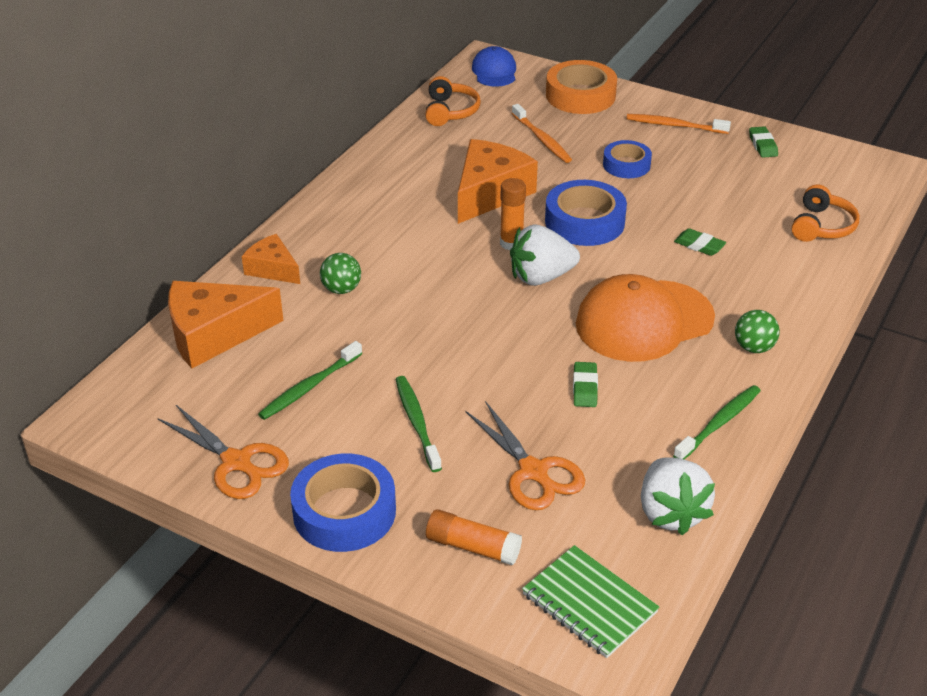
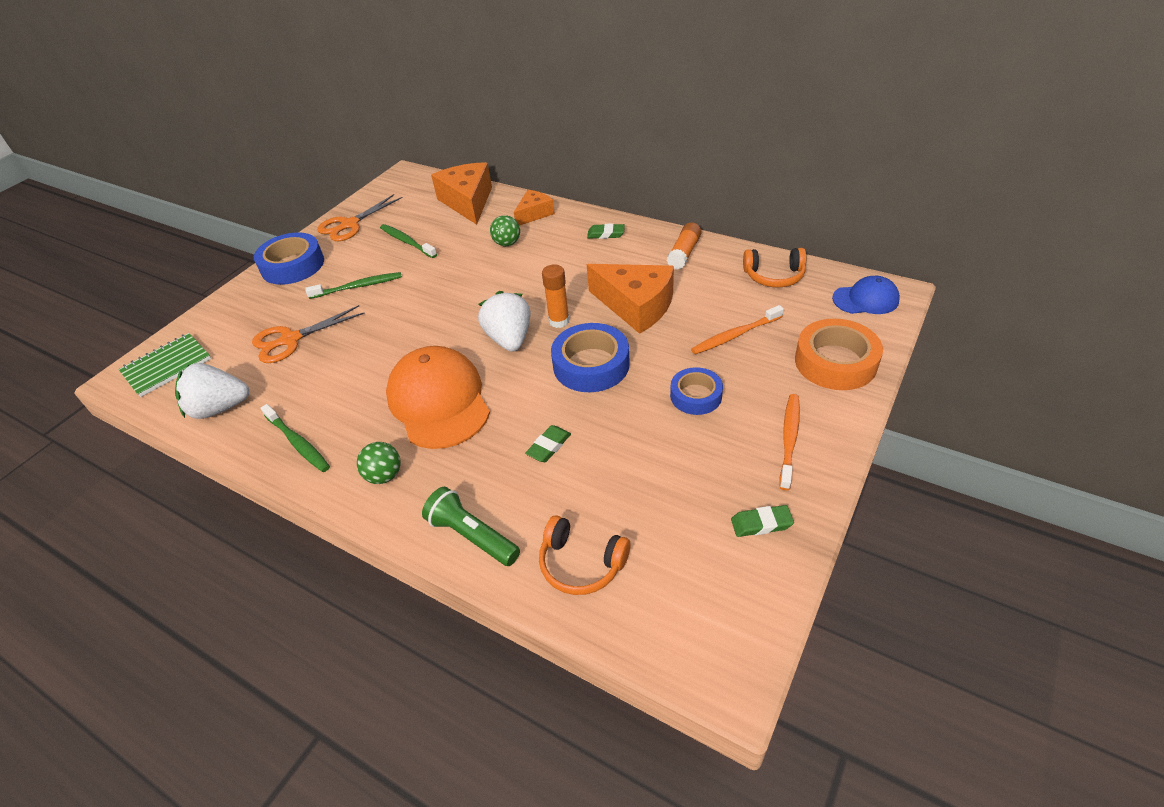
camera: 95 degrees right, 5 degrees up
(472, 547) = (239, 316): orange glue stick -> orange glue stick (684, 253)
(585, 388) = (366, 365): green eraser -> green eraser (606, 234)
(811, 284) = (472, 536): none -> green flashlight

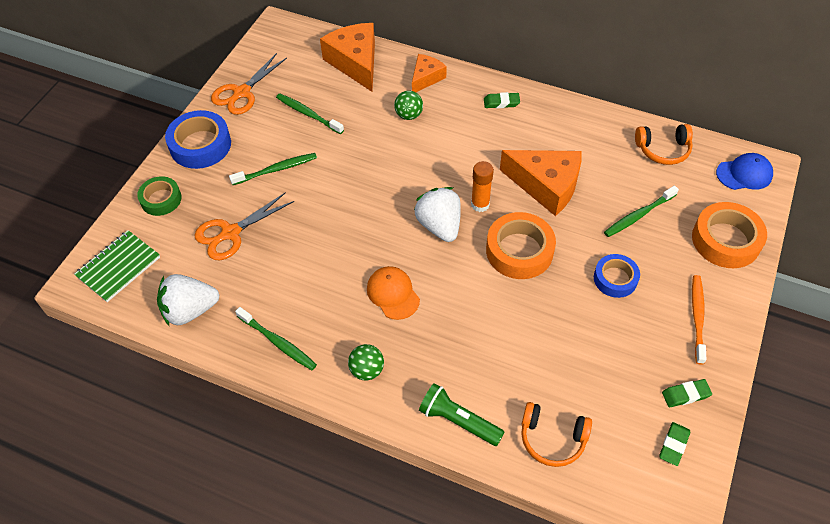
camera: 10 degrees left, 10 degrees up
(235, 309) = (161, 199): none -> green tape
(439, 401) = (393, 294): orange cap -> orange cap, size x0.54
(549, 446) = (501, 334): green eraser -> green eraser (673, 445)
(591, 365) = (519, 251): blue tape -> orange tape
(684, 253) = (578, 125): orange glue stick -> none
(734, 335) = (638, 215): orange toothbrush -> green toothbrush

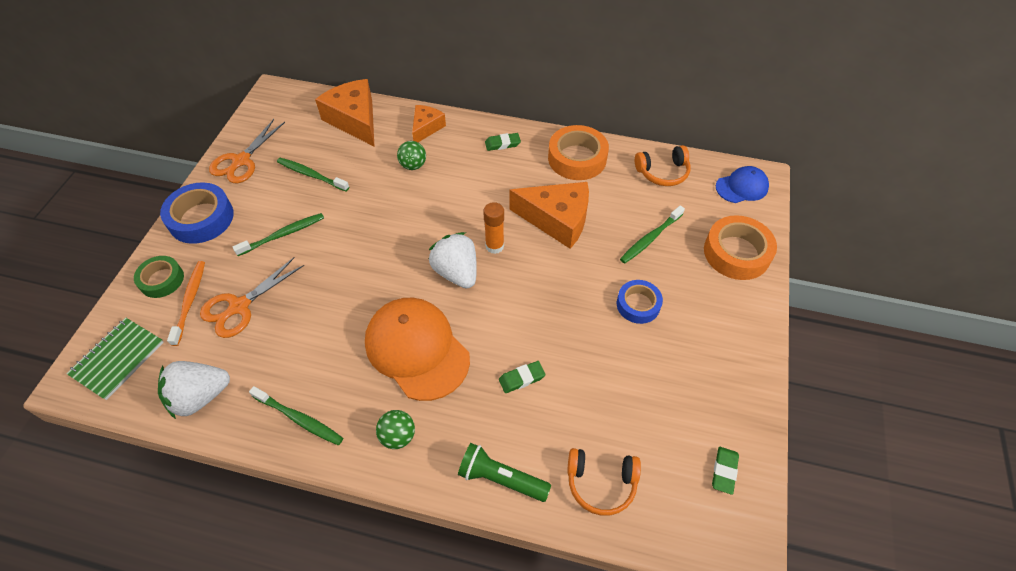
camera: 10 degrees left, 0 degrees up
(393, 294) = (417, 349): orange cap -> orange cap, size x1.84
(519, 251) = (540, 288): orange tape -> orange tape (577, 158)
(685, 394) = (726, 415): green eraser -> green eraser (521, 378)
(697, 317) = (723, 333): orange toothbrush -> orange toothbrush (190, 301)

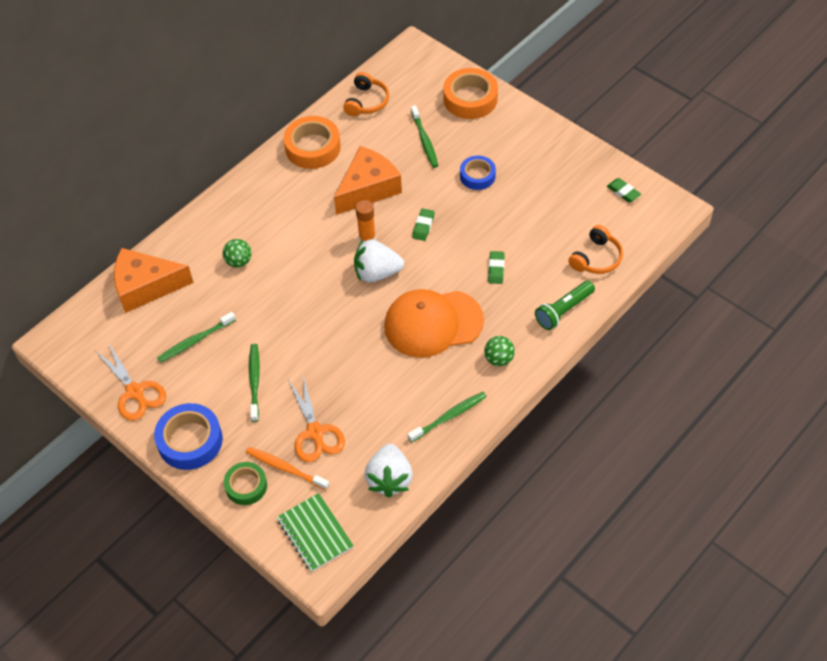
camera: 60 degrees left, 0 degrees up
(426, 128) = (198, 236): orange cheese -> none
(502, 144) = (259, 189): green eraser -> green eraser (423, 226)
(742, 187) = (414, 63): blue cap -> none

